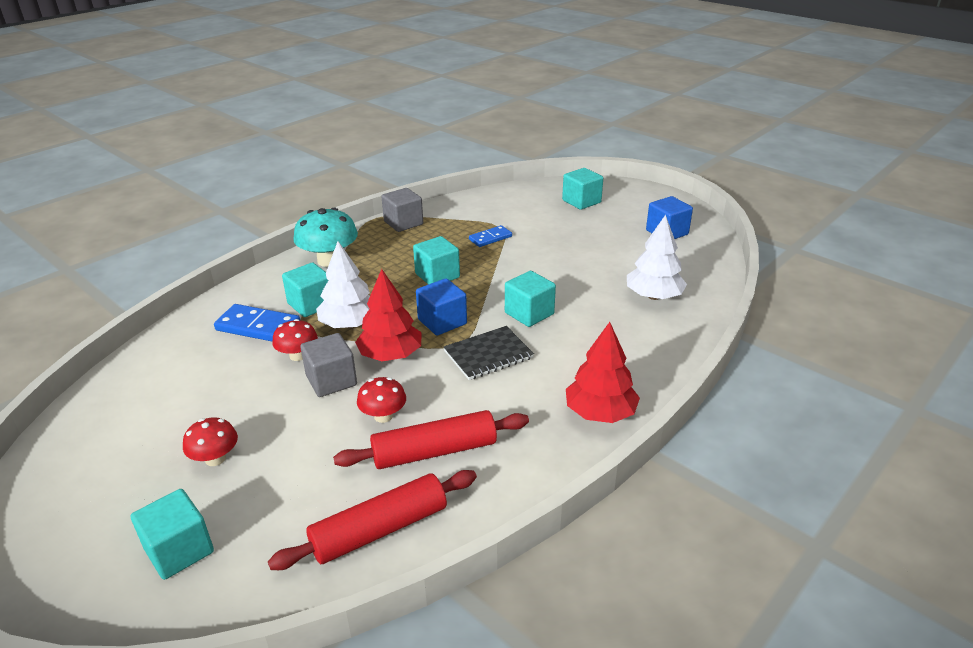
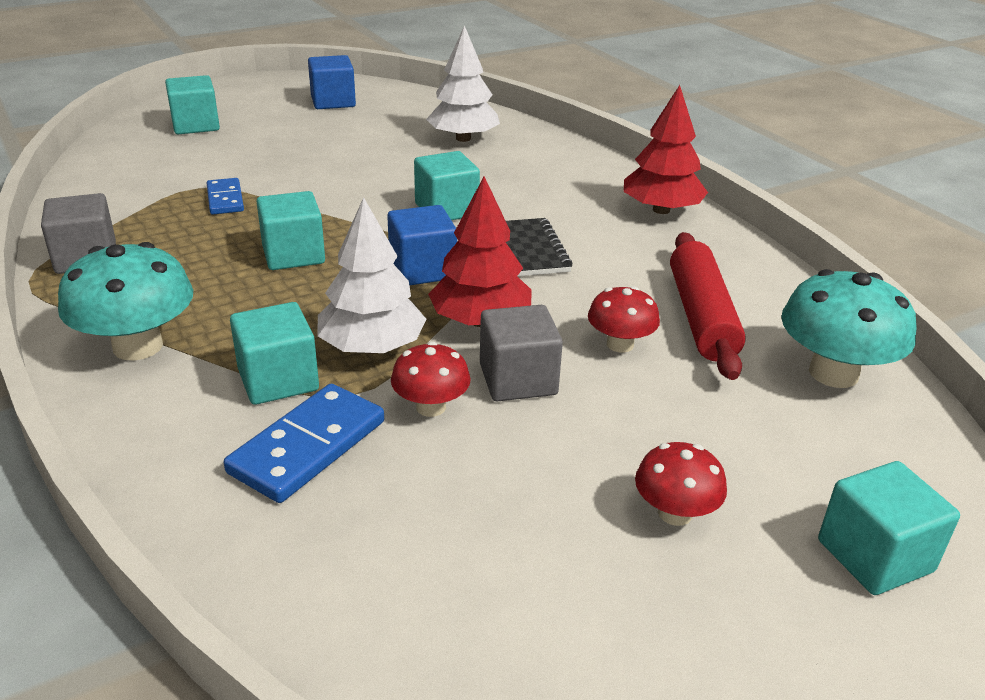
camera: 75 degrees left, 0 degrees up
(379, 530) = (833, 373): red rolling pin -> turquoise mushroom

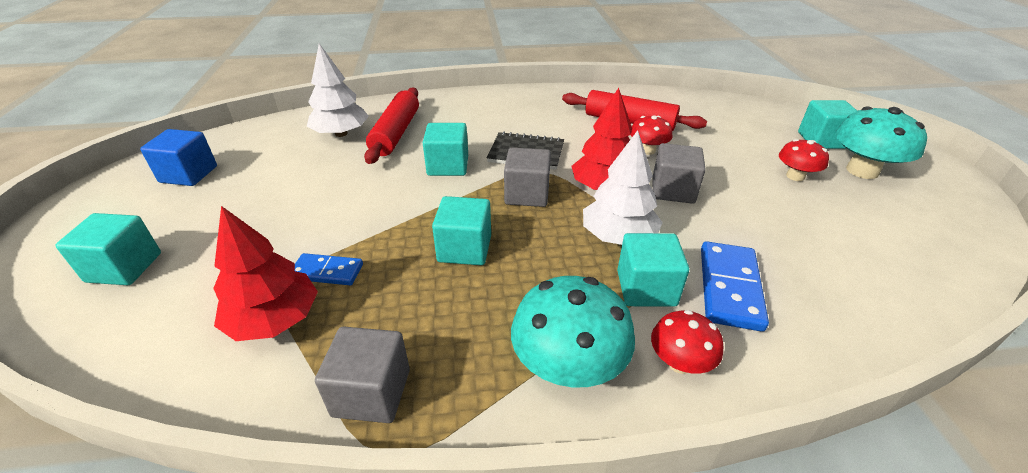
camera: 65 degrees left, 5 degrees up
(308, 447) = (730, 288): blue domino -> blue domino turned 45 degrees clockwise
(422, 270) = (527, 194): blue cube -> grey cube
(431, 407) = (694, 227): red mushroom -> red mushroom (679, 362)
(492, 164) = (396, 133): none -> red rolling pin
(661, 210) = (508, 99): red tree -> red tree (274, 320)
(833, 373) = (690, 107): turquoise mushroom -> turquoise mushroom (862, 171)

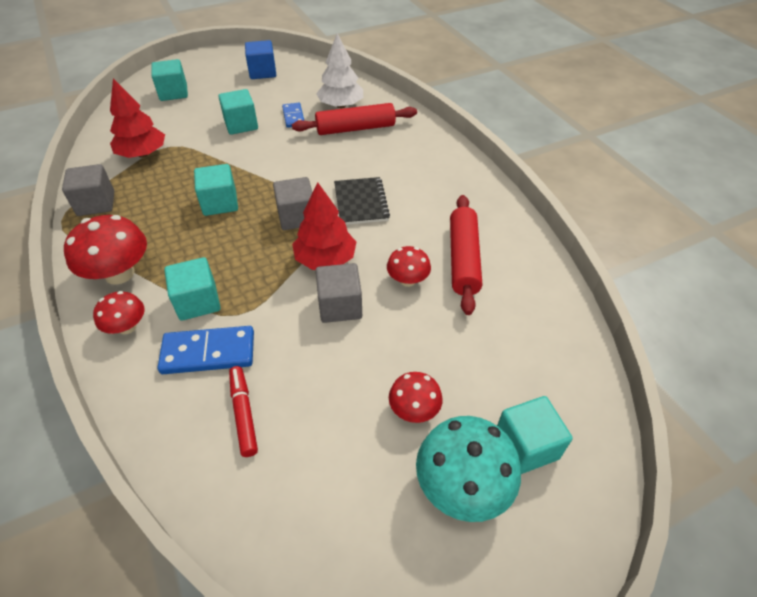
camera: 70 degrees right, 10 degrees up
(327, 272) = (184, 156): blue domino -> blue domino (293, 117)
(448, 166) = (320, 167): turquoise cube -> turquoise cube (241, 125)
(568, 366) = (119, 273): turquoise mushroom -> red mushroom
(618, 236) = (257, 278): white tree -> none
(812, 271) = (243, 413): none -> red marker

